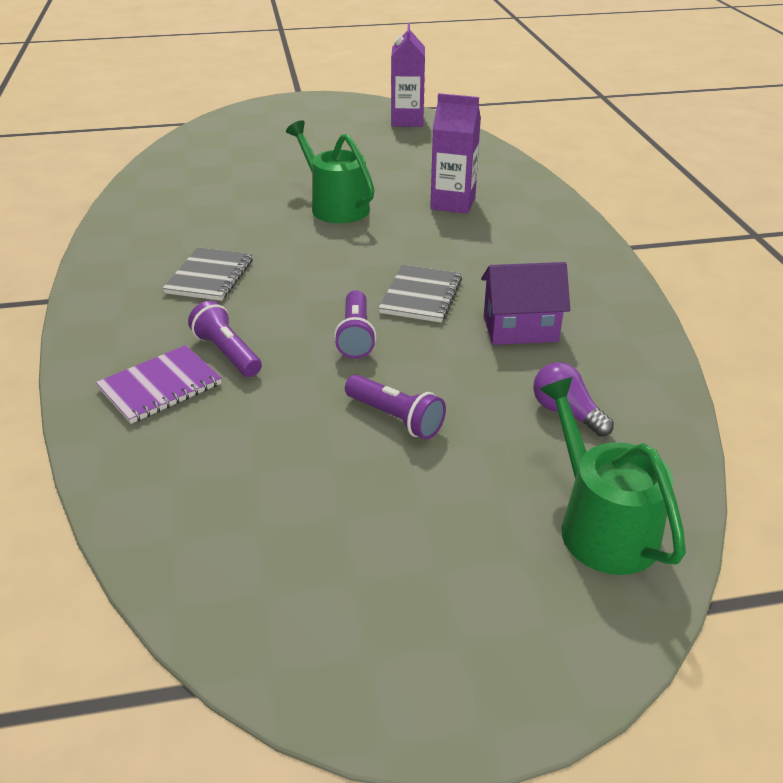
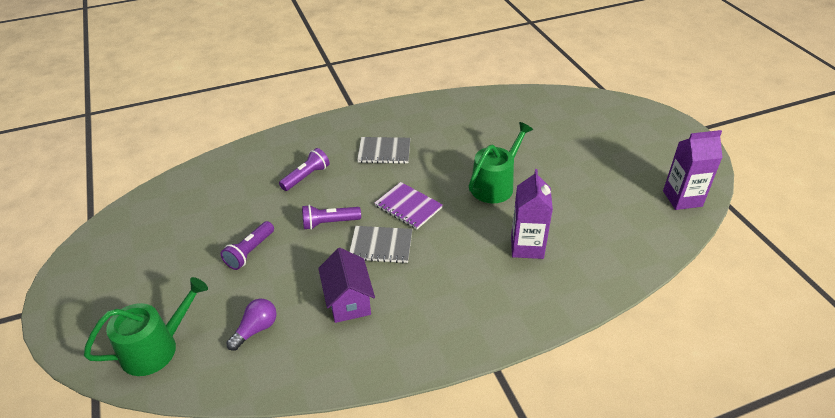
camera: 80 degrees right, 5 degrees up
(160, 387) = (275, 162): purple notebook -> purple notebook (408, 207)

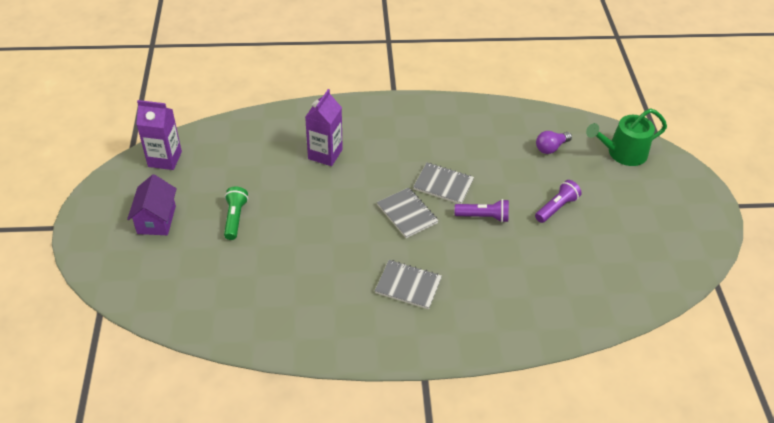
camera: 165 degrees left, 5 degrees up
(306, 177) = (498, 275): purple flashlight -> none
(348, 301) = (480, 150): purple house -> purple house (156, 220)
(408, 207) = (407, 214): purple notebook -> grey notebook
(495, 185) = (316, 215): green watering can -> none
(565, 165) = (235, 218): none -> green flashlight

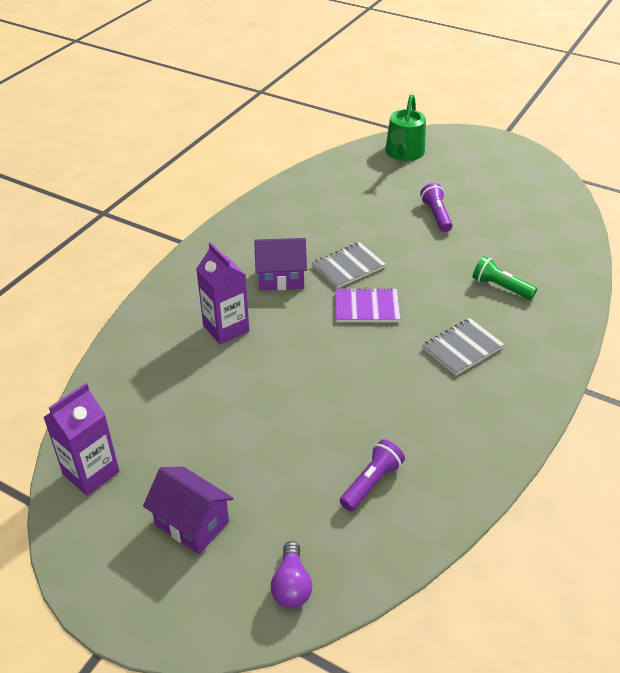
camera: 55 degrees left, 5 degrees down
(235, 218) = (256, 444): green flashlight -> green flashlight (500, 287)
(398, 156) = (281, 278): none -> purple house
(407, 214) = (366, 307): grey notebook -> purple notebook
(483, 217) = (412, 261): purple flashlight -> purple flashlight (371, 482)
(551, 148) = (361, 185): purple light bulb -> purple light bulb (291, 585)

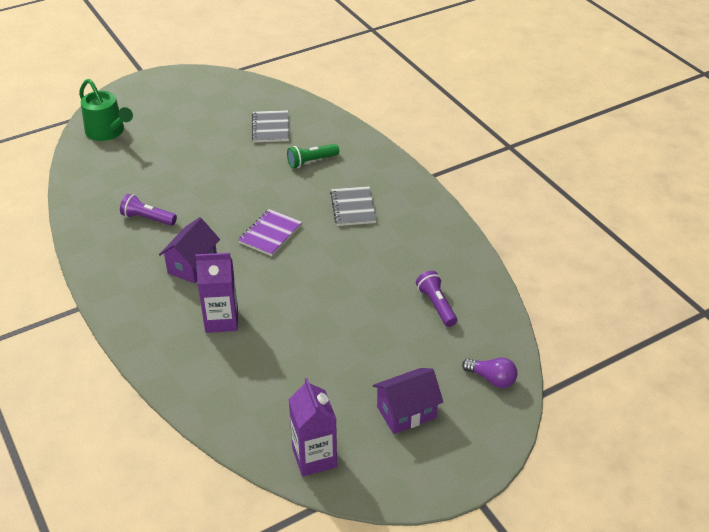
camera: 60 degrees left, 0 degrees up
(348, 267) = (216, 223): grey notebook -> grey notebook (270, 128)
(436, 215) = (204, 152): purple flashlight -> purple flashlight (147, 218)

